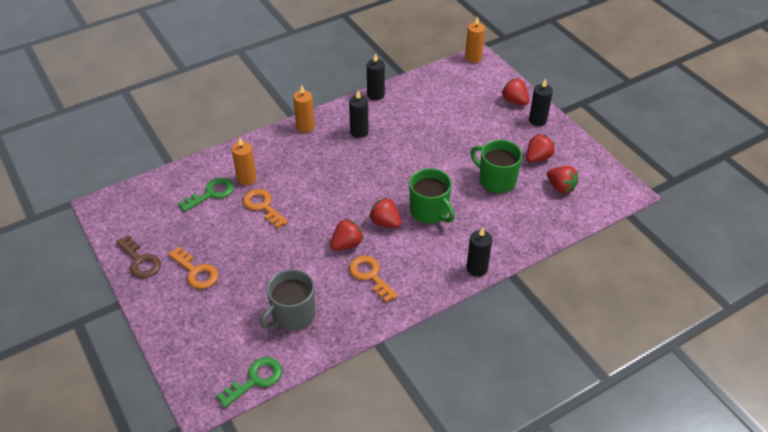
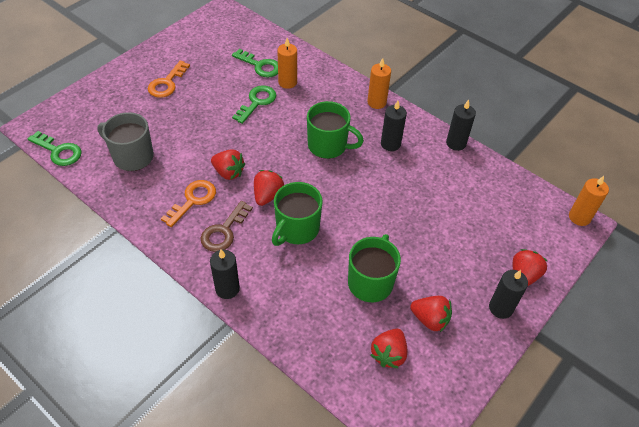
camera: 70 degrees right, 5 degrees up
(140, 261) = (170, 49): brown key -> brown key (224, 231)
(263, 206) = (257, 102): orange key -> green key
(343, 170) = (328, 146): none -> green mug

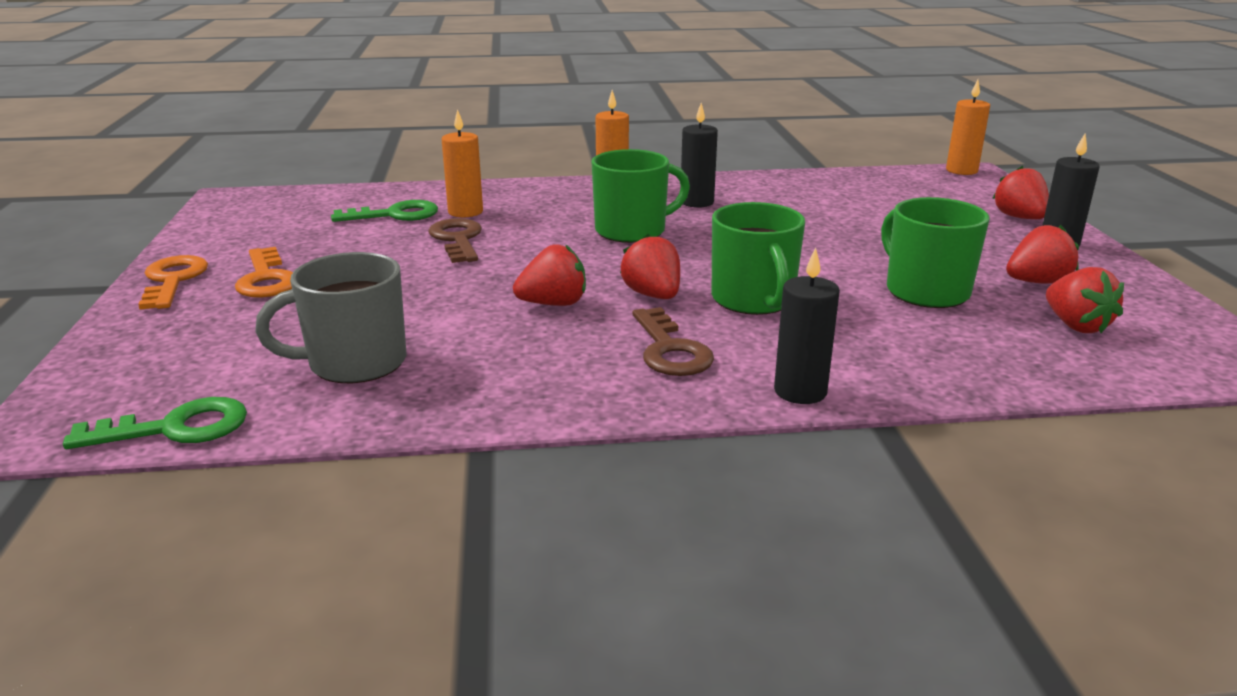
camera: 45 degrees left, 25 degrees down
(193, 200) = (559, 349): orange key -> orange key (173, 280)
(257, 102) = (457, 239): green key -> brown key
(456, 143) = (757, 177): black candle -> none

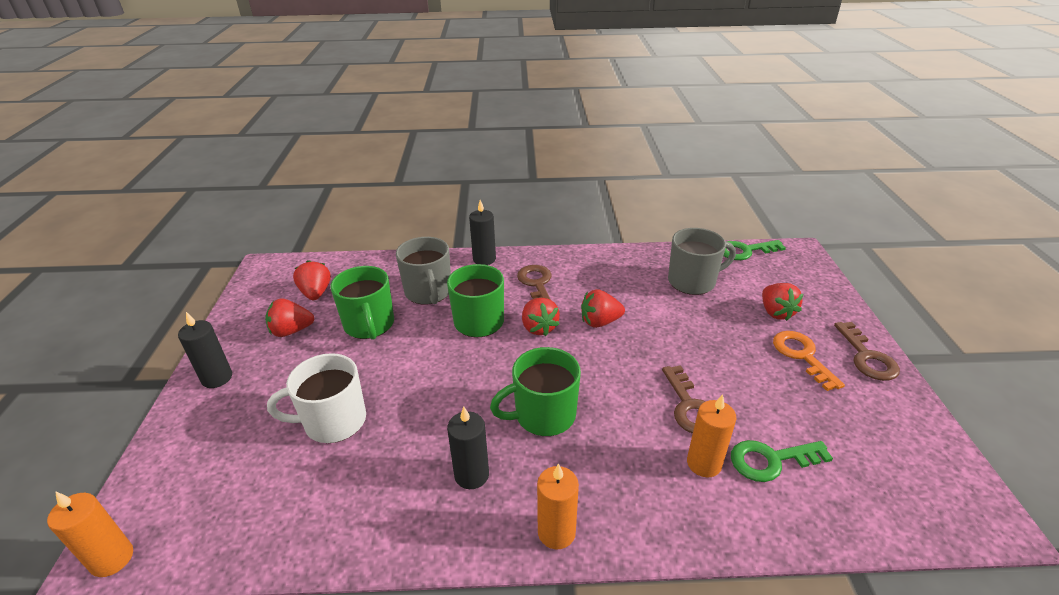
camera: 175 degrees left, 10 degrees up
(173, 280) = (867, 357): orange key -> brown key
(868, 222) = (333, 421): none -> white mug
(869, 332) = (428, 292): none -> grey mug
(1019, 218) = (196, 423): red strawberry -> red strawberry (776, 312)

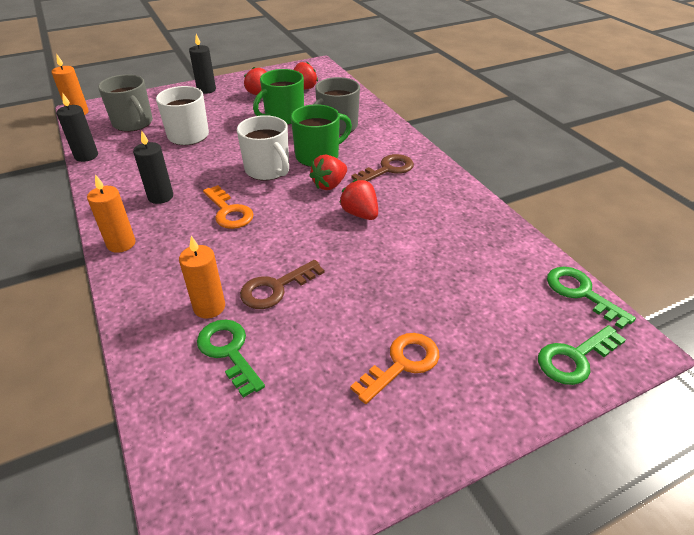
camera: 65 degrees right, 5 degrees up
(478, 365) = (268, 170): none -> white mug
(484, 259) = (401, 136): black candle -> black candle (86, 156)
(543, 415) = (229, 212): green mug -> orange key
(693, 281) = (475, 260): grey mug -> grey mug (133, 123)
(776, 312) = (470, 334): red strawberry -> none
(807, 278) = (574, 358): none -> green key
(867, 357) = (440, 429): brown key -> none

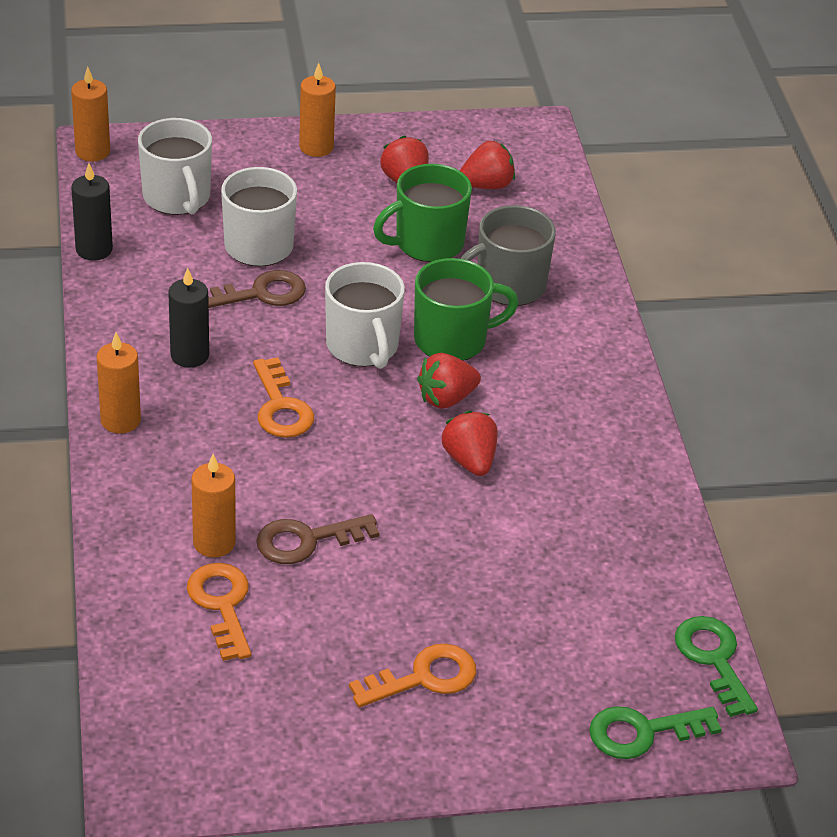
camera: 15 degrees right, 0 degrees up
(133, 123) = (177, 198): grey mug -> white mug
(206, 90) = (316, 147): black candle -> orange candle
(229, 351) = (222, 604): green key -> orange key
(388, 169) = (551, 393): brown key -> brown key (261, 294)

